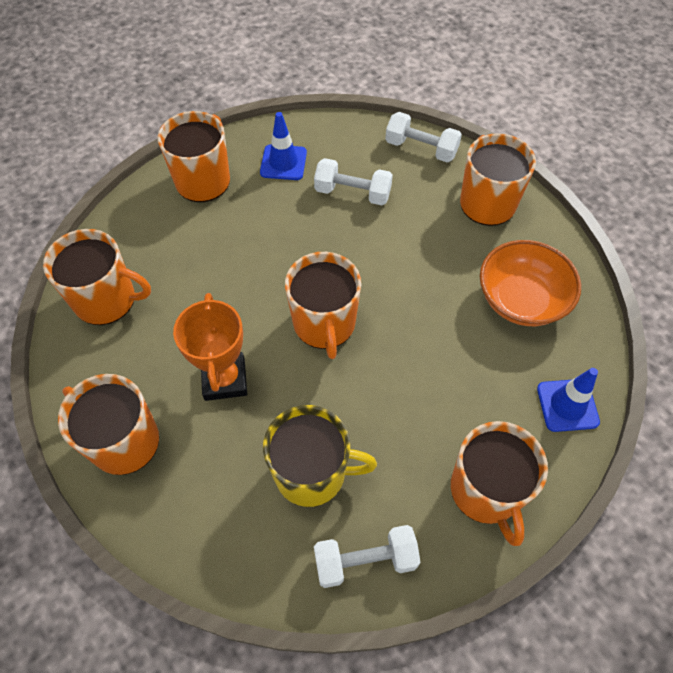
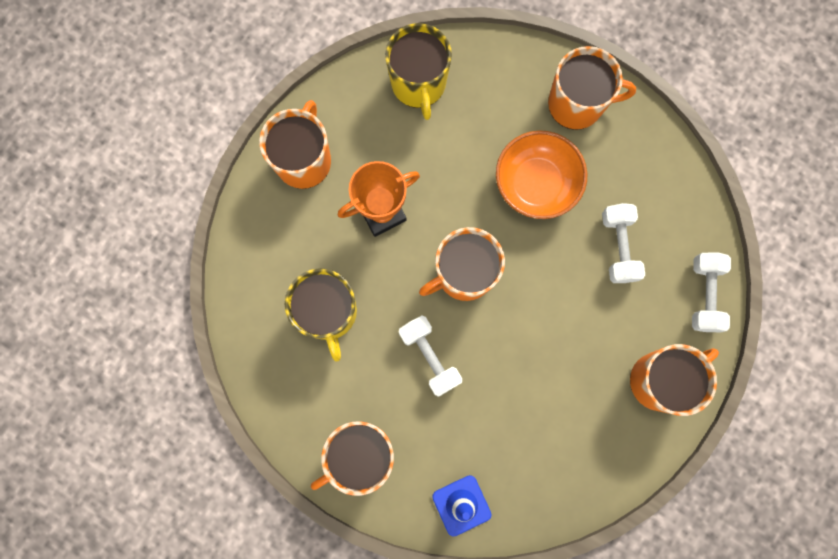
camera: 70 degrees right, 20 degrees up
(106, 299) = (419, 84): orange mug -> yellow mug
(283, 162) = (629, 168): blue traffic cone -> none
(365, 560) = (276, 377): white dumbbell -> white dumbbell (429, 357)
(521, 299) = (556, 441): orange bowl -> orange bowl (536, 183)

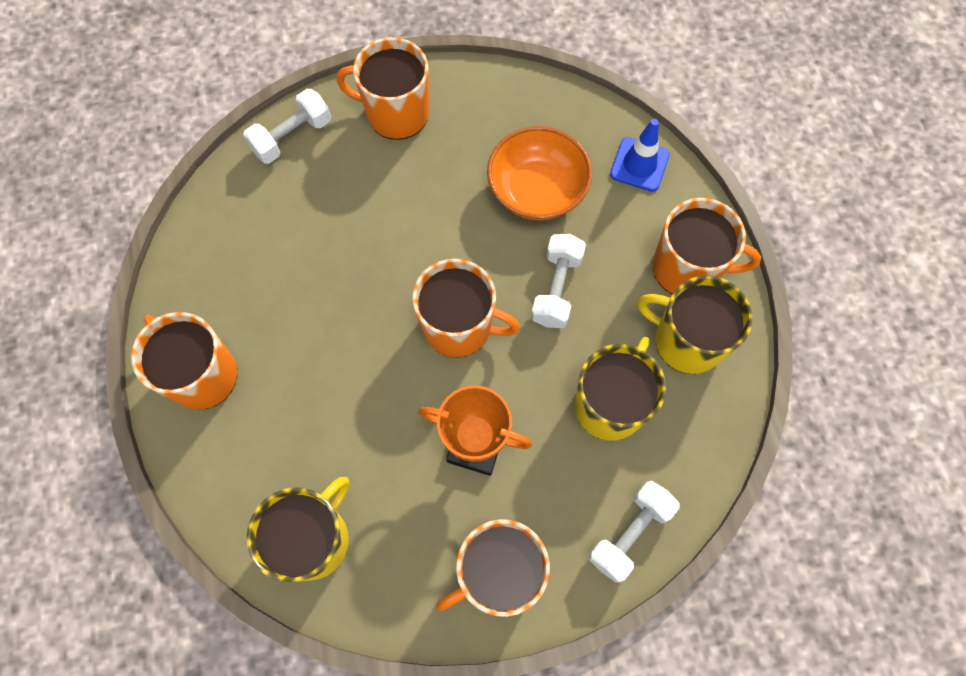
camera: 135 degrees left, 10 degrees down
(318, 400) = (686, 341): none -> yellow mug
(536, 183) = (316, 341): orange bowl -> orange bowl (537, 190)
(618, 247) = (312, 229): white dumbbell -> white dumbbell (630, 533)

